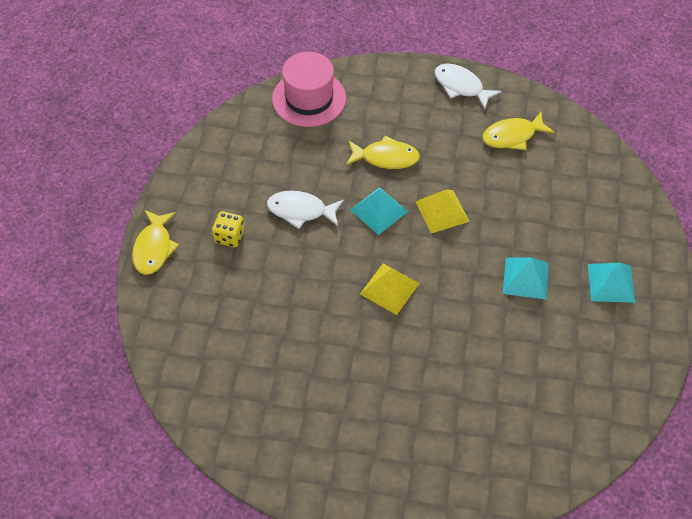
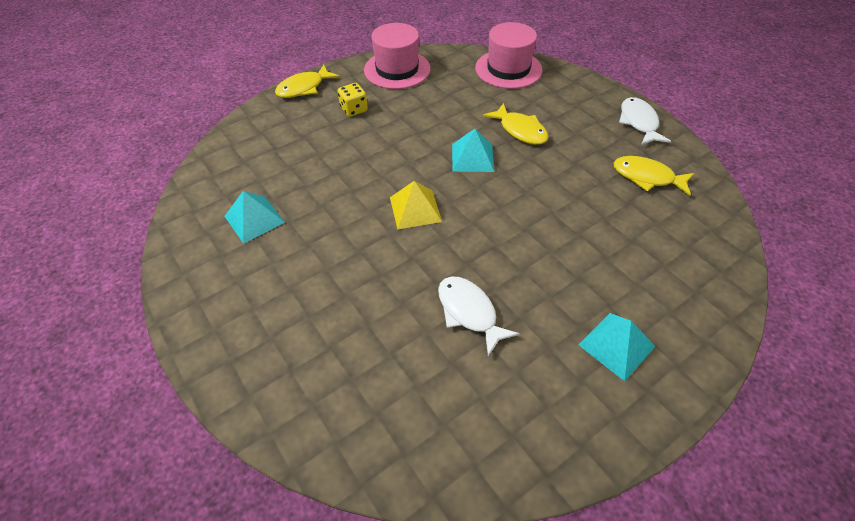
camera: 45 degrees right, 5 degrees down
(214, 166) = (397, 69): none -> pink hat
(301, 211) = (418, 124): white fish -> white fish (469, 312)
(442, 211) = (521, 188): yellow pyramid -> none
(525, 278) = (535, 281): turquoise pyramid -> turquoise pyramid (254, 219)

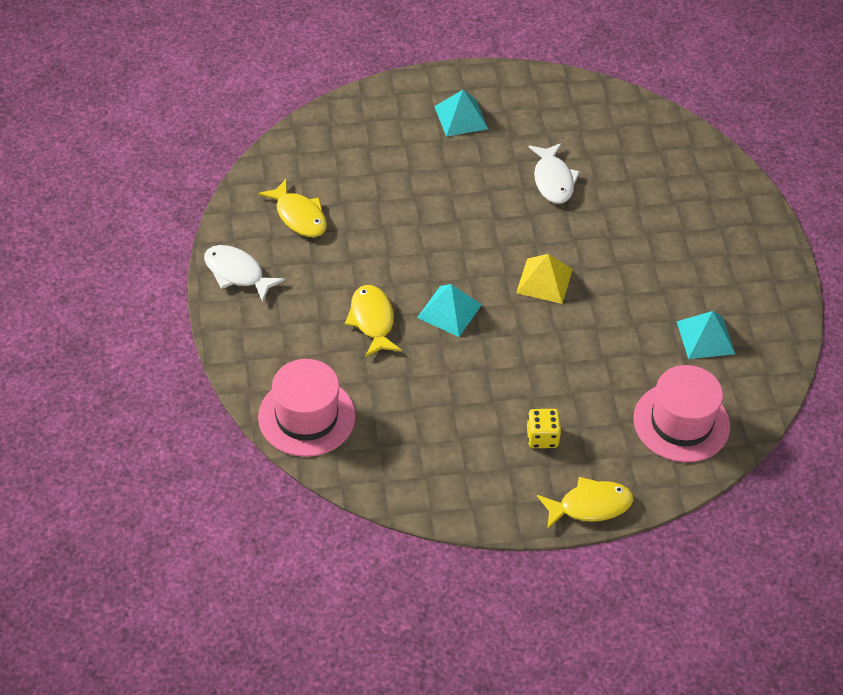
camera: 155 degrees left, 0 degrees up
(397, 69) = (450, 484): pink hat -> pink hat (681, 422)
(639, 122) = (237, 273): white fish -> white fish turned 105 degrees clockwise

